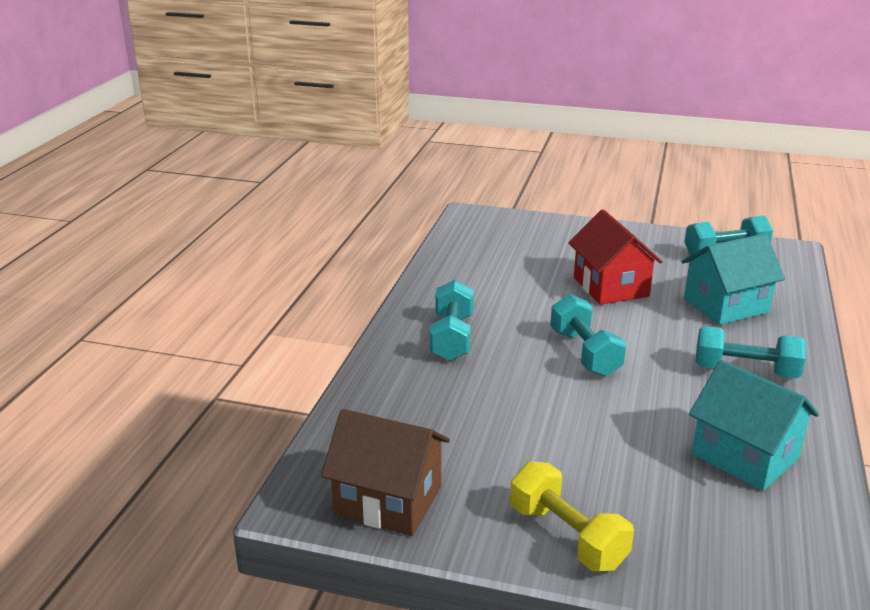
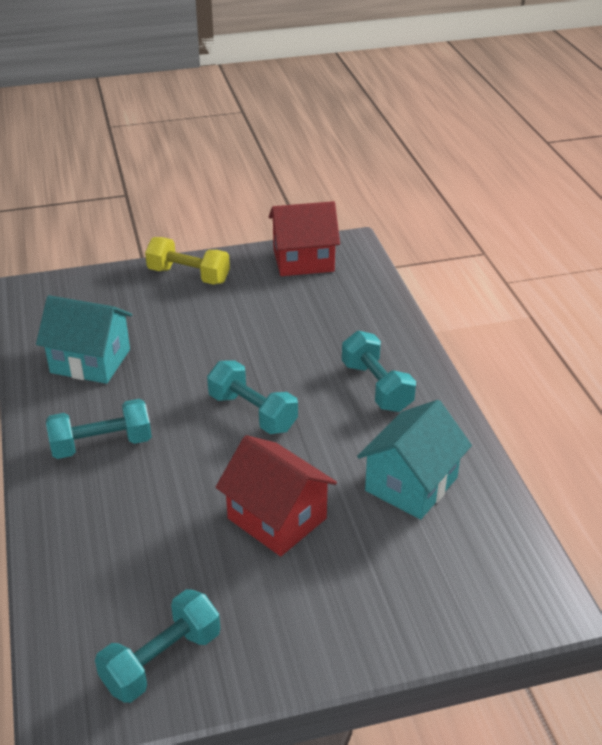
camera: 150 degrees right, 10 degrees up
(388, 501) = (303, 260): brown house -> red house
(726, 306) = (138, 537): turquoise house -> turquoise house (411, 484)

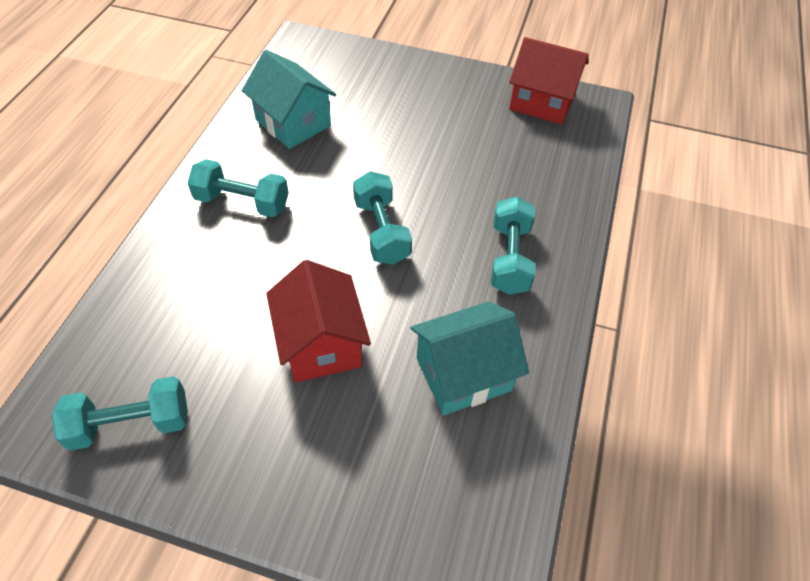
camera: 30 degrees right, 15 degrees up
(188, 276) = (431, 77): yellow dumbbell -> none

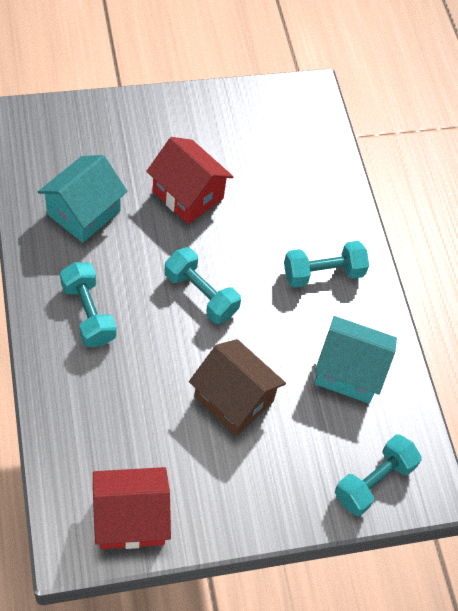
camera: 145 degrees right, 5 degrees up
(131, 424) = (263, 111): turquoise dumbbell -> turquoise dumbbell (374, 482)
(409, 141) = (234, 399): none -> brown house

